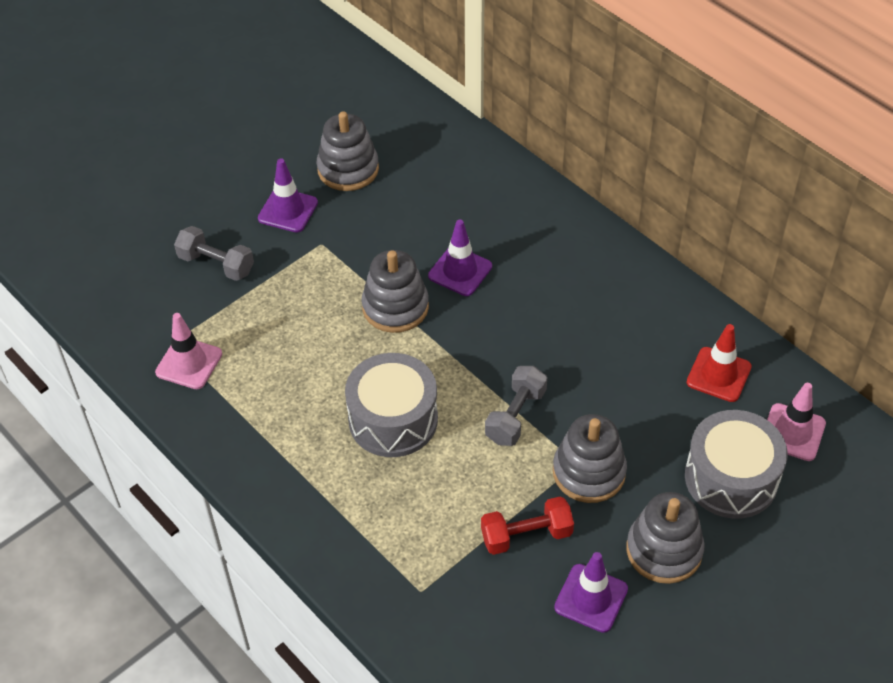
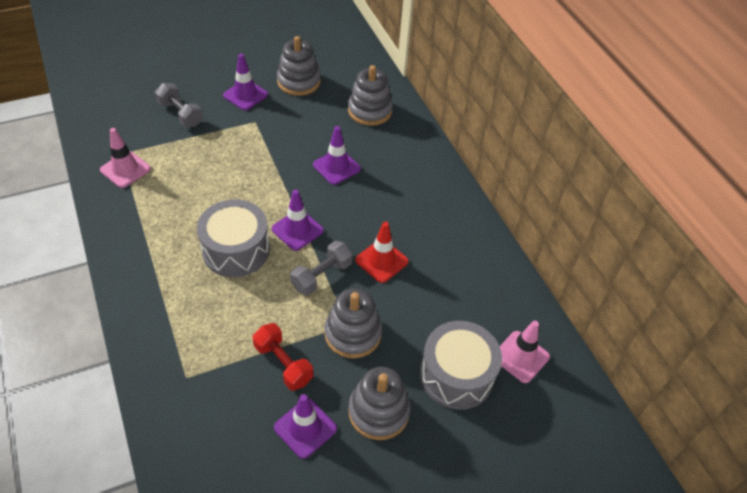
camera: 15 degrees right, 0 degrees up
(395, 307) = (280, 176): grey stacking toy -> grey stacking toy (370, 110)
(455, 369) = (297, 230): none -> purple traffic cone
(526, 535) = (283, 363): red dumbbell -> red dumbbell turned 45 degrees clockwise
(718, 375) = (484, 295): red traffic cone -> red traffic cone (381, 261)

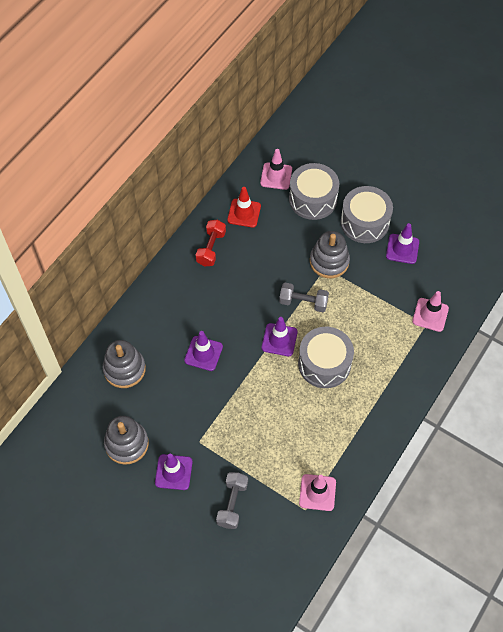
camera: 120 degrees left, 10 degrees up
(192, 391) = (430, 315): none -> pink traffic cone
(283, 363) = (377, 283): red dumbbell -> red dumbbell (211, 248)
(378, 411) = (364, 222): grey stacking toy -> grey drum
(381, 261) = (265, 277): red traffic cone -> red traffic cone (244, 213)

